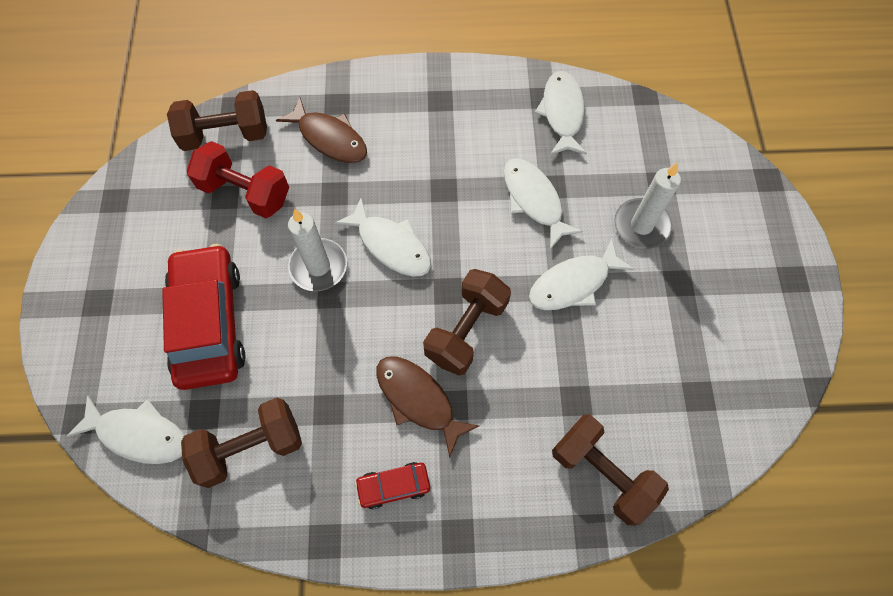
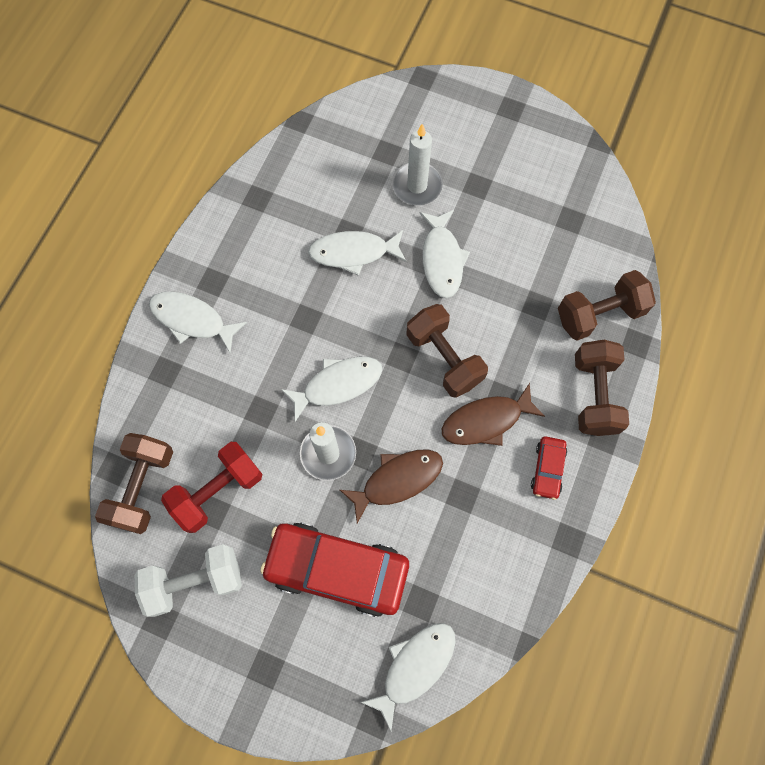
camera: 65 degrees left, 5 degrees up
(157, 211) = (195, 581): none -> white dumbbell
(250, 447) = (468, 572): brown dumbbell -> brown dumbbell (594, 395)
(329, 138) = (200, 393): brown fish -> brown fish (397, 480)
(562, 113) = (281, 191): white fish -> white fish (192, 320)

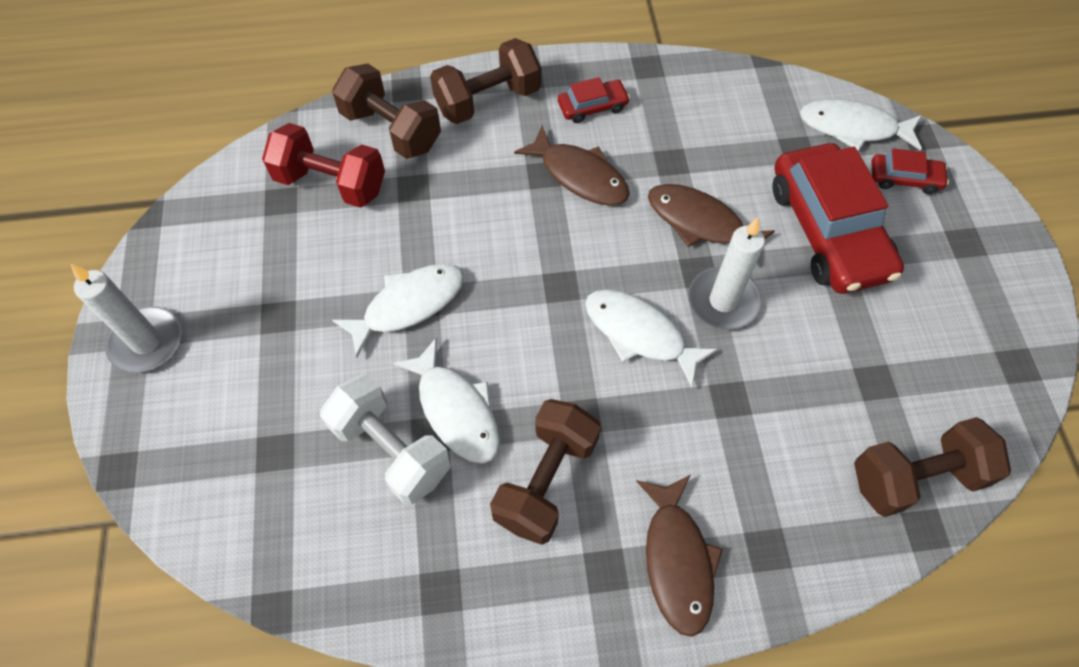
camera: 120 degrees left, 10 degrees down
(192, 320) = (677, 560): white fish -> brown fish
(195, 581) = (954, 354): white dumbbell -> white dumbbell (391, 450)
(218, 491) = (851, 390): red dumbbell -> red dumbbell (331, 183)
(345, 669) = (904, 178): none -> red car
(417, 186) = (313, 386): white candle -> white candle (146, 342)
(444, 358) = (535, 244): brown dumbbell -> brown dumbbell (546, 480)

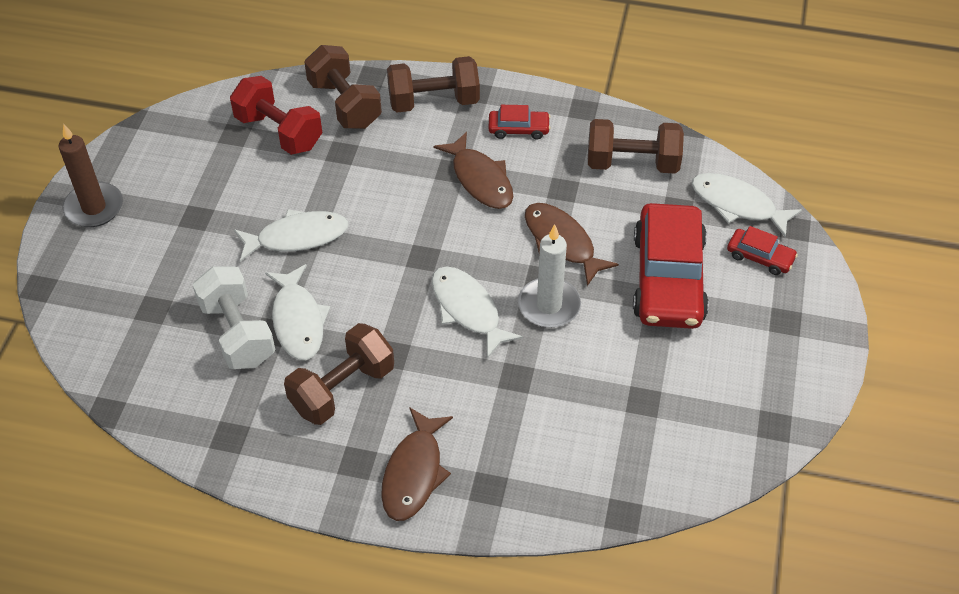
camera: 20 degrees right, 10 degrees down
(146, 342) = (94, 207): white candle -> brown candle
(916, 477) = (636, 477): brown dumbbell -> brown dumbbell (632, 163)

